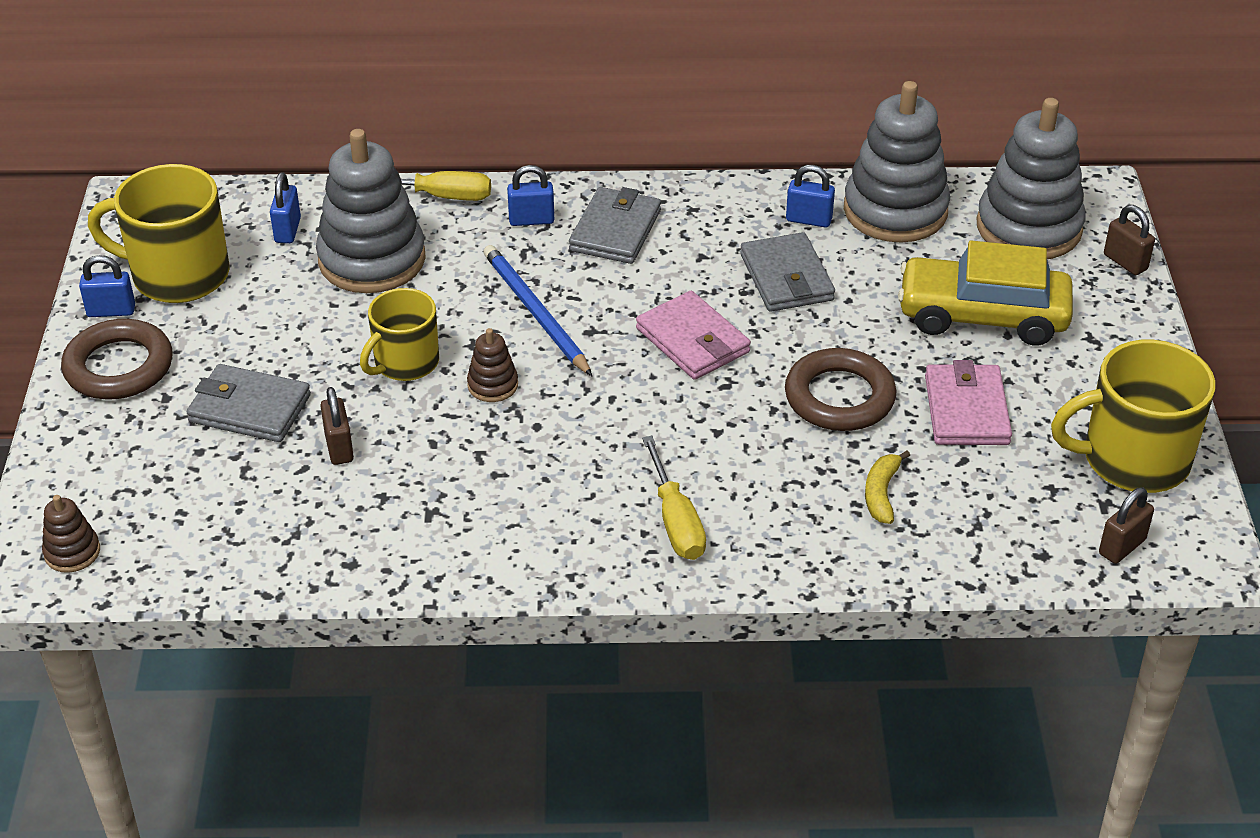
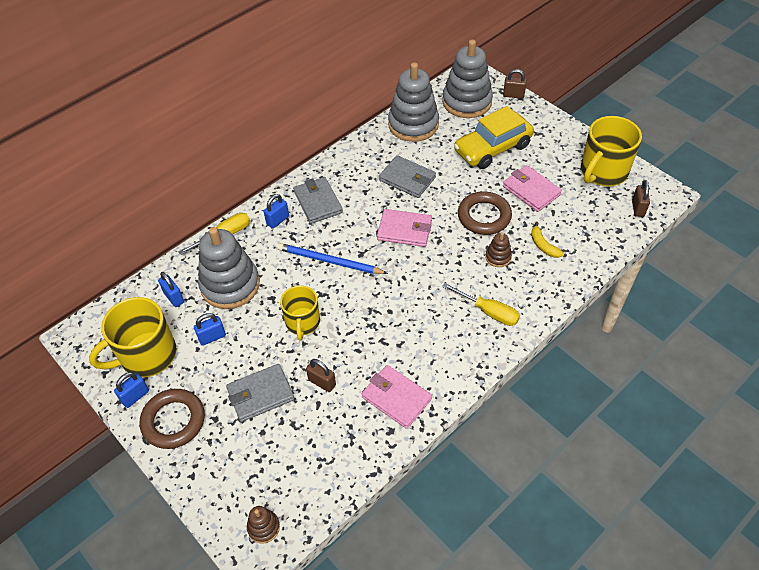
camera: 40 degrees left, 10 degrees up
(408, 533) = (396, 398): none -> pink wallet
(493, 385) = (351, 306): brown stacking toy -> brown stacking toy (498, 257)
(808, 220) = (386, 149): blue padlock -> blue padlock (212, 337)

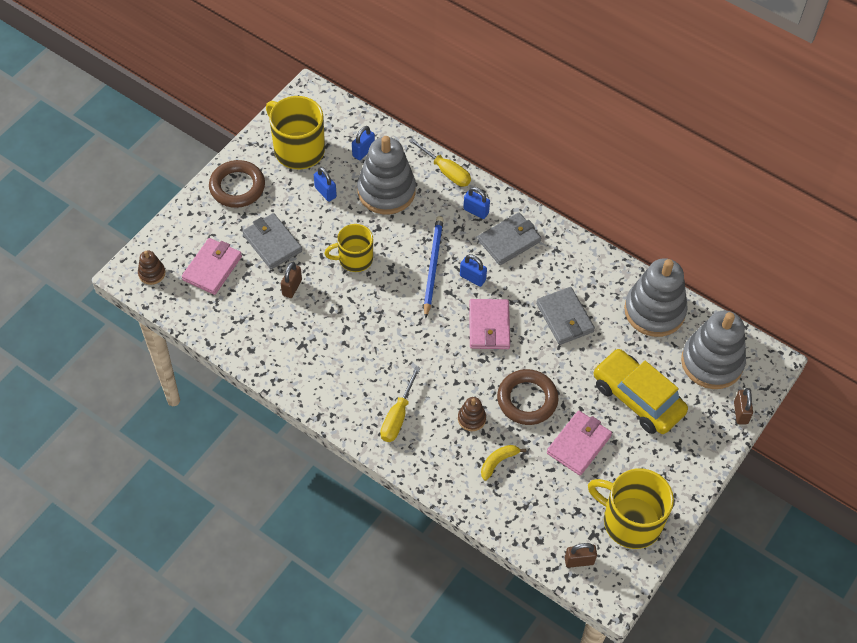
camera: 75 degrees right, 5 degrees up
(135, 396) = (256, 153): blue padlock -> blue padlock (472, 278)
(396, 398) = (285, 349): pink wallet -> pink wallet (212, 268)
(407, 179) = (564, 318): grey wallet -> grey wallet turned 45 degrees counterclockwise

